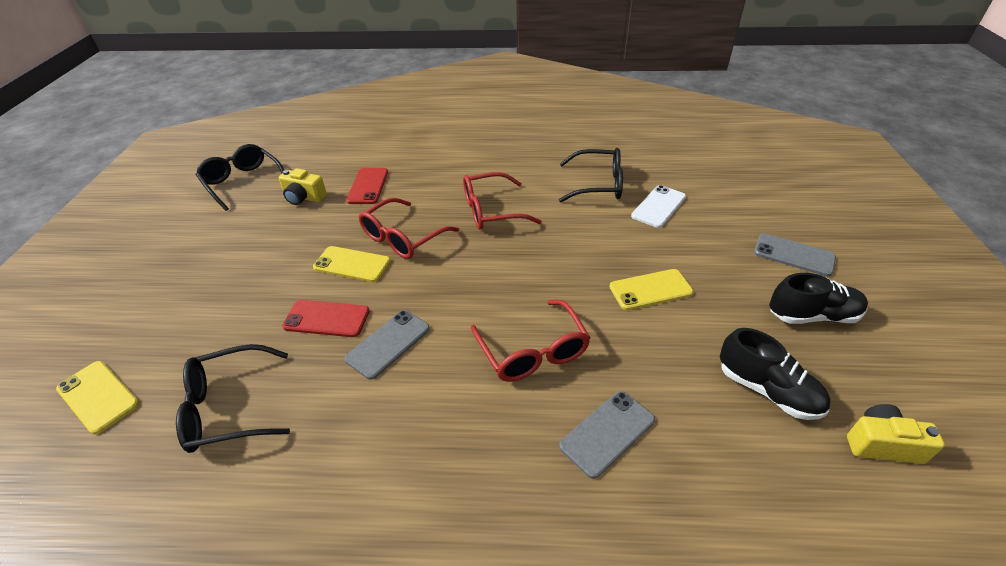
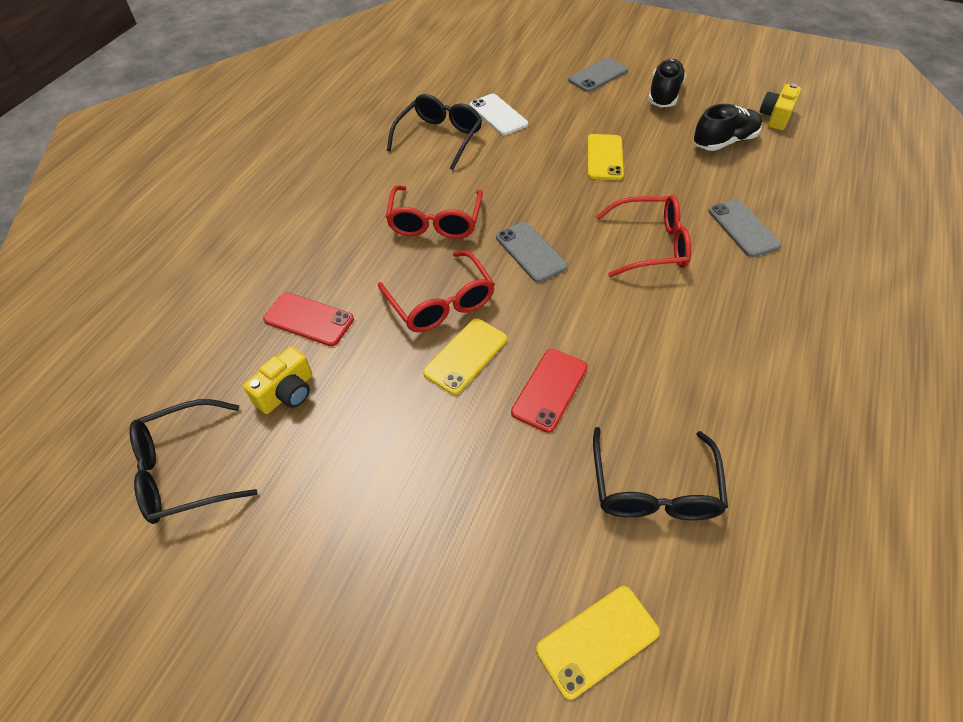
camera: 70 degrees left, 10 degrees up
(388, 344) = (607, 342): grey phone -> grey phone (531, 252)

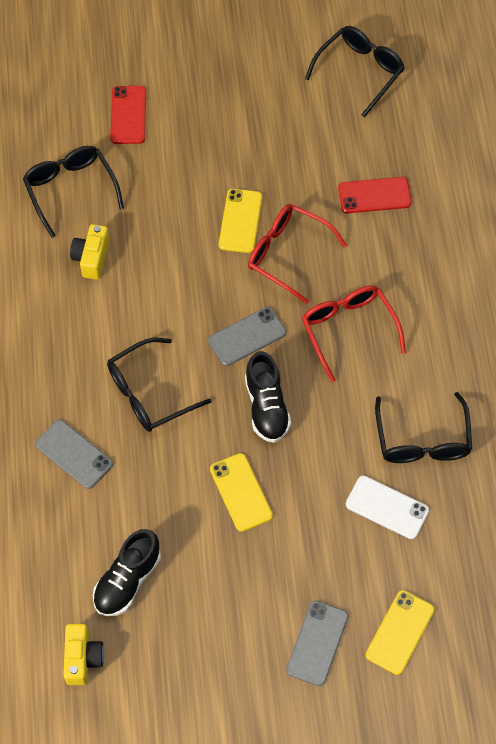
camera: 150 degrees right, 10 degrees up
(287, 392) = (341, 140): yellow camera -> yellow camera (92, 258)
(531, 252) = (247, 337): grey phone -> grey phone turned 60 degrees counterclockwise
(549, 389) = (167, 223): red phone -> red phone (128, 115)
(597, 640) = (72, 100): yellow phone -> yellow phone (400, 632)
(651, 245) = (149, 393): red glasses -> black glasses
(664, 95) = (223, 640): black shoe -> black shoe (266, 407)

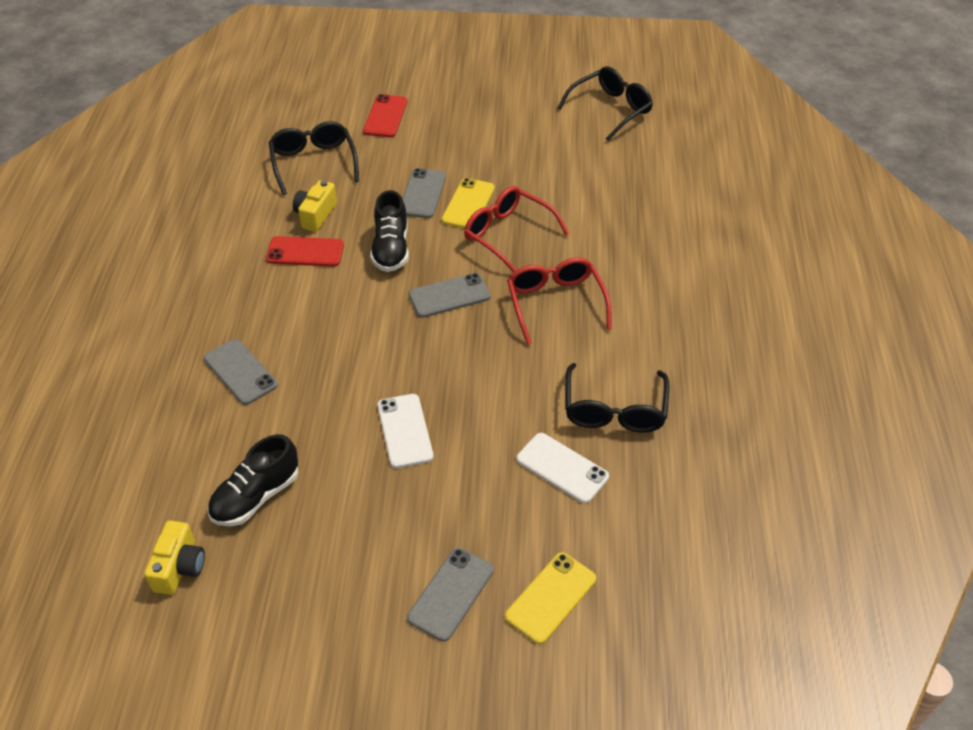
camera: 10 degrees right, 15 degrees down
(149, 393) = (335, 330): black glasses -> none
(192, 214) = (422, 194): none -> grey phone
(241, 492) = (405, 431): yellow phone -> white phone
(266, 407) = (453, 357): black shoe -> black shoe (391, 249)
(374, 195) = (605, 200): red phone -> red phone (305, 252)

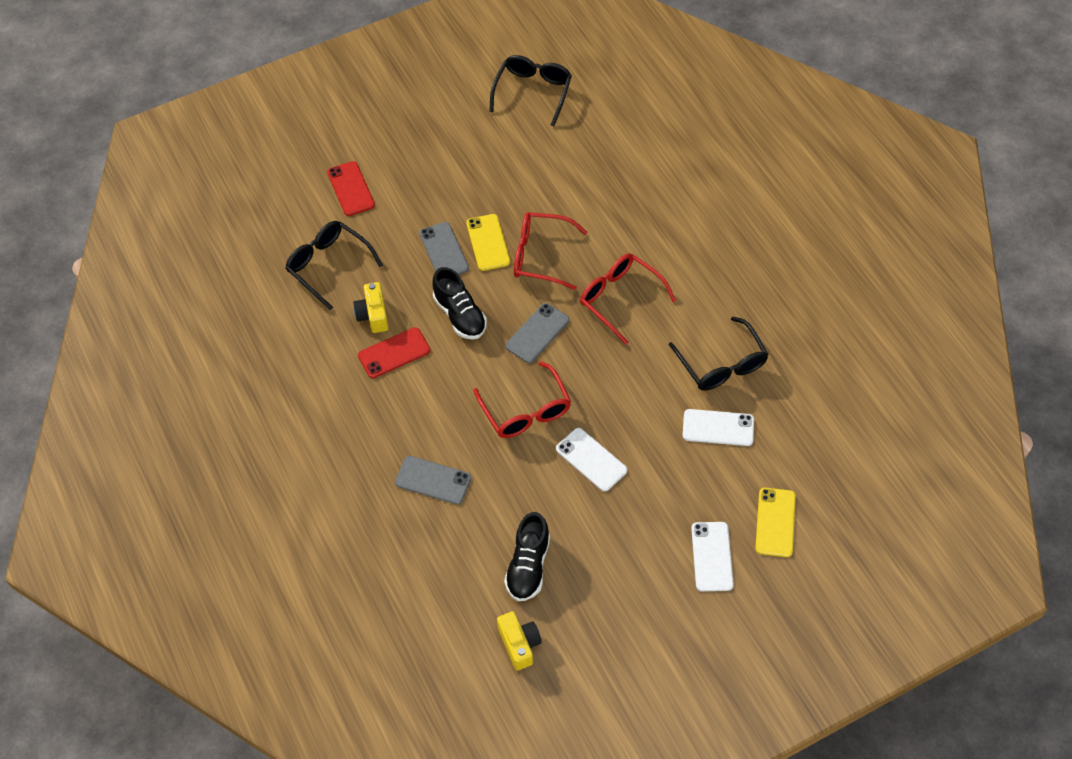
camera: 30 degrees left, 10 degrees up
(380, 356) = (526, 411): none -> red glasses
(451, 594) = (712, 556): grey phone -> white phone

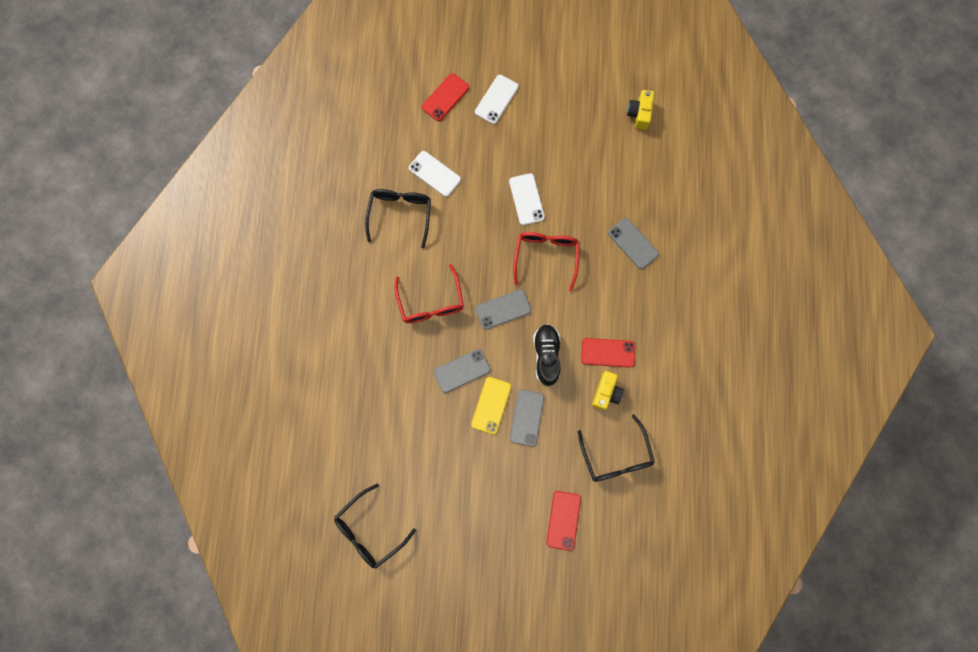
camera: 150 degrees left, 20 degrees up
(528, 566) = (607, 155): black shoe -> none
(540, 256) = (462, 371): red glasses -> grey phone
(775, 522) = (445, 97): yellow phone -> red phone

